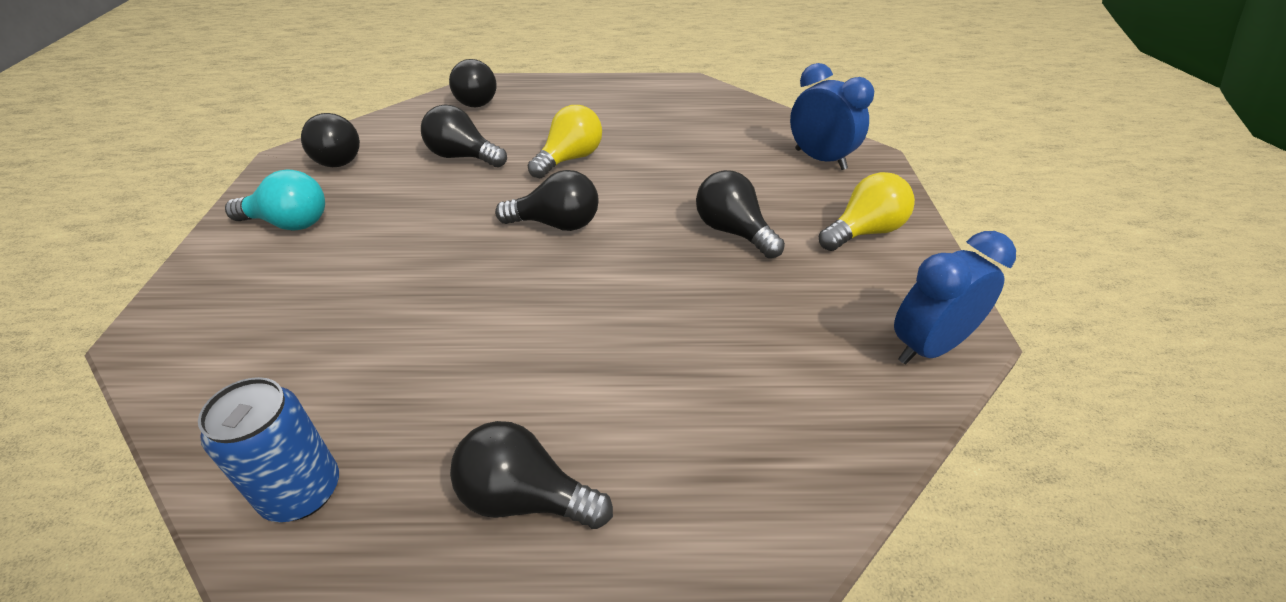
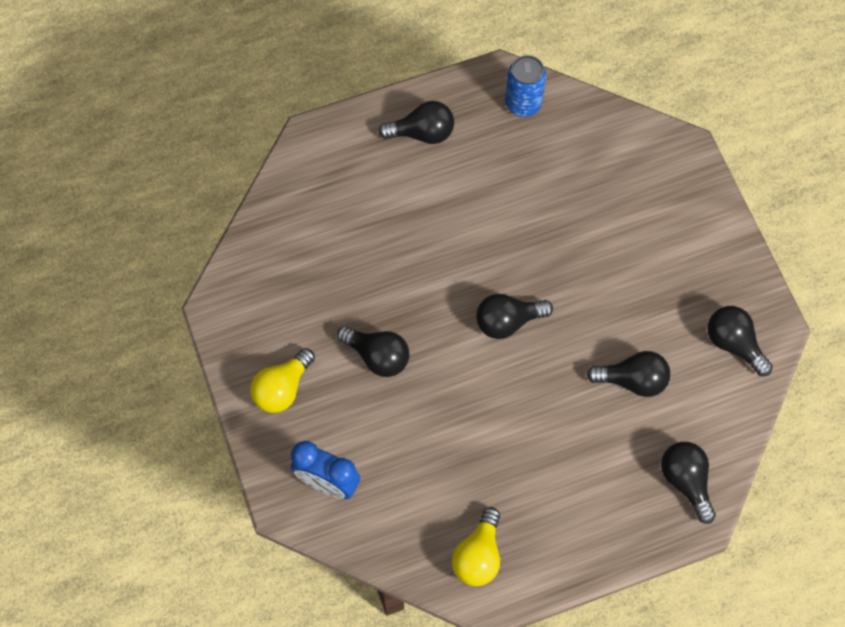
camera: 160 degrees right, 25 degrees up
(289, 223) = (696, 258): turquoise light bulb -> none
(570, 159) = (541, 408): yellow light bulb -> yellow light bulb (478, 555)
(928, 347) = (237, 287): blue clock -> none

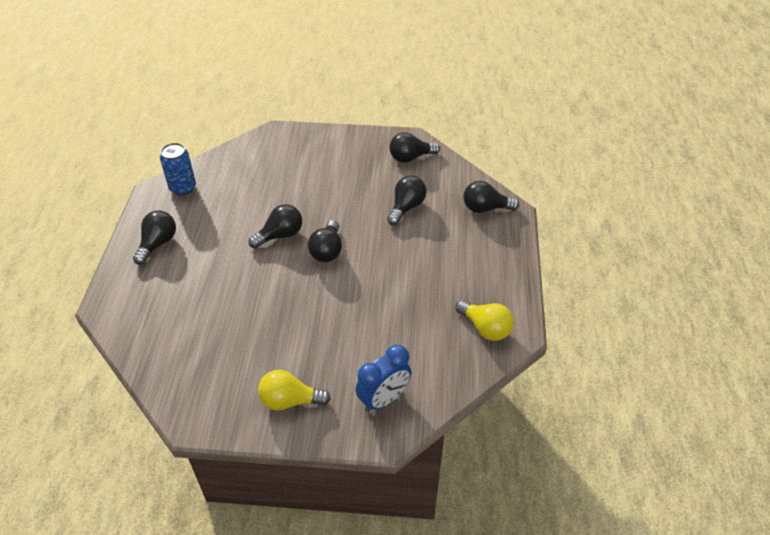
camera: 65 degrees left, 20 degrees down
(282, 388) = (290, 400): yellow light bulb -> yellow light bulb turned 120 degrees clockwise
(377, 356) = (304, 330): black light bulb -> black light bulb (280, 235)

